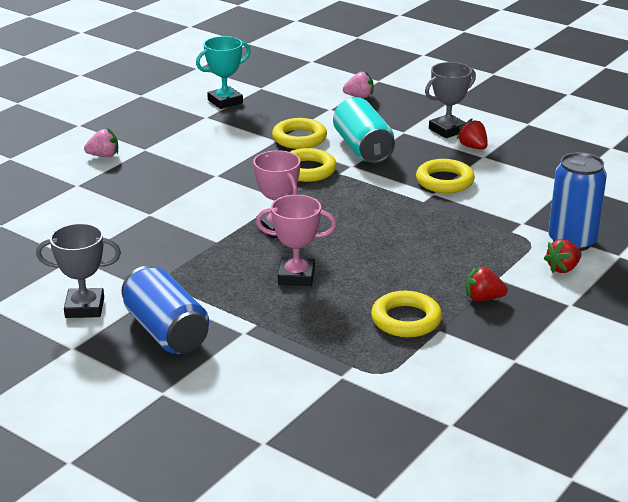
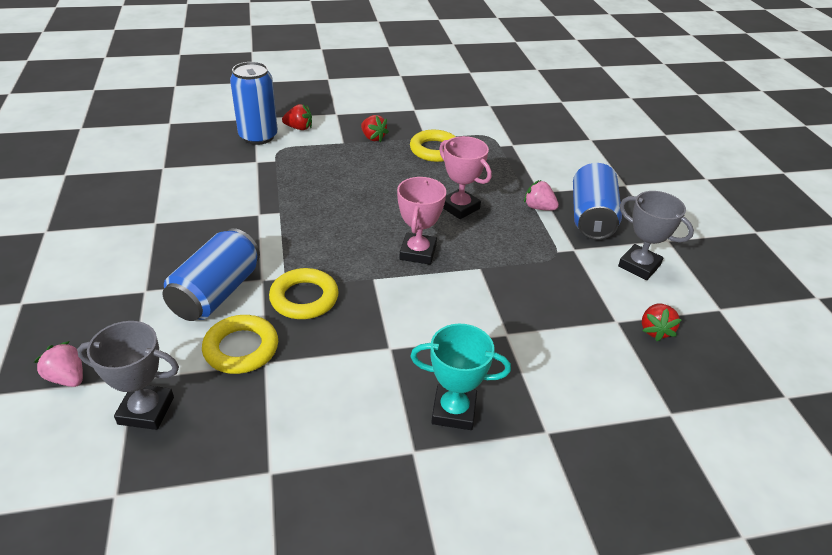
camera: 140 degrees left, 10 degrees up
(104, 156) = (473, 472): pink strawberry -> pink strawberry (538, 207)
(225, 101) = (203, 493): turquoise trophy -> turquoise trophy (453, 411)
(363, 148) = (216, 293): turquoise can -> blue can
(444, 181) = (230, 218): yellow ring -> none
(447, 130) = (112, 266): grey trophy -> grey trophy (146, 410)
(473, 147) = (140, 235): red strawberry -> red strawberry (655, 330)

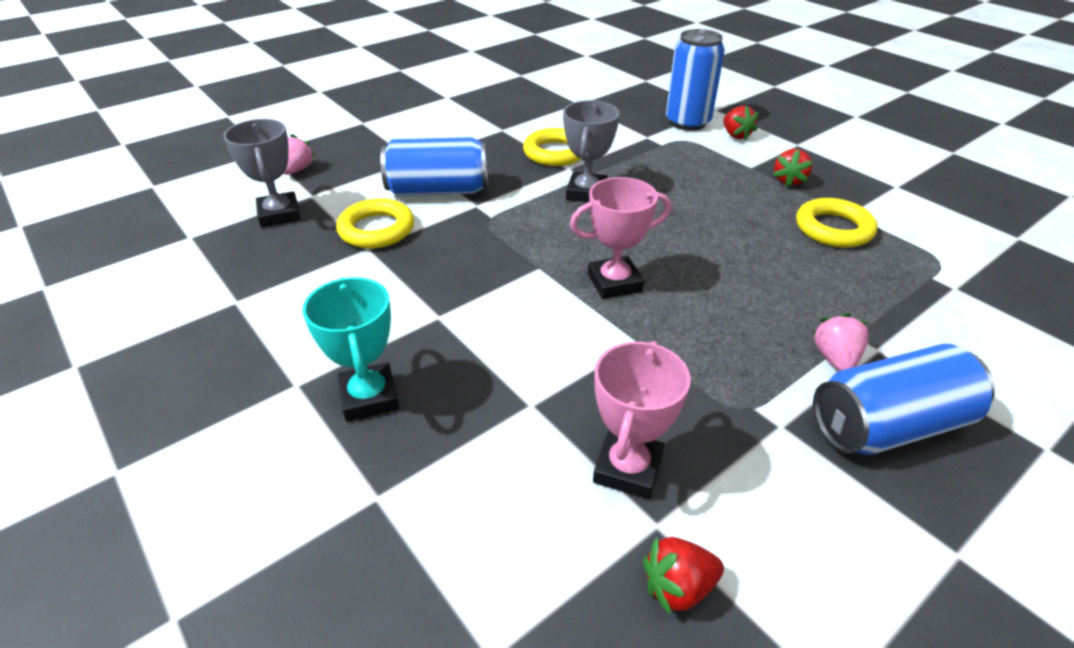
camera: 65 degrees right, 0 degrees up
(304, 298) = (470, 237): yellow ring -> yellow ring (555, 153)
(459, 207) = (740, 286): pink trophy -> pink trophy (628, 468)
(639, 266) = (830, 524): grey trophy -> grey trophy (586, 193)

